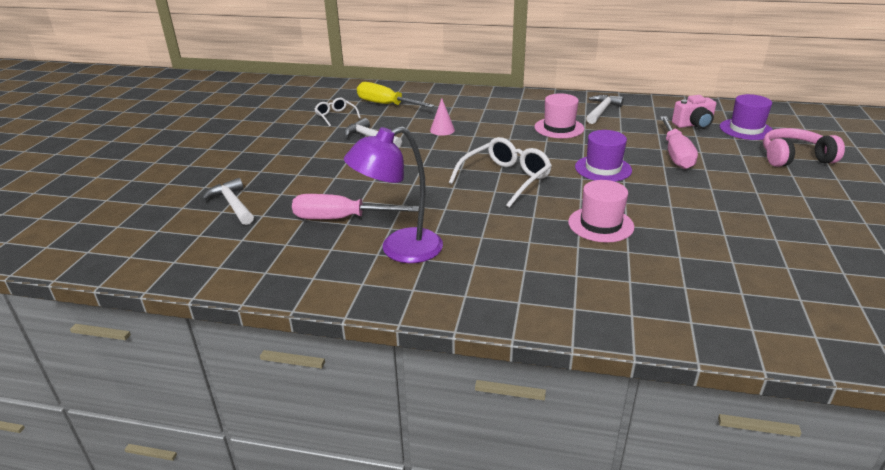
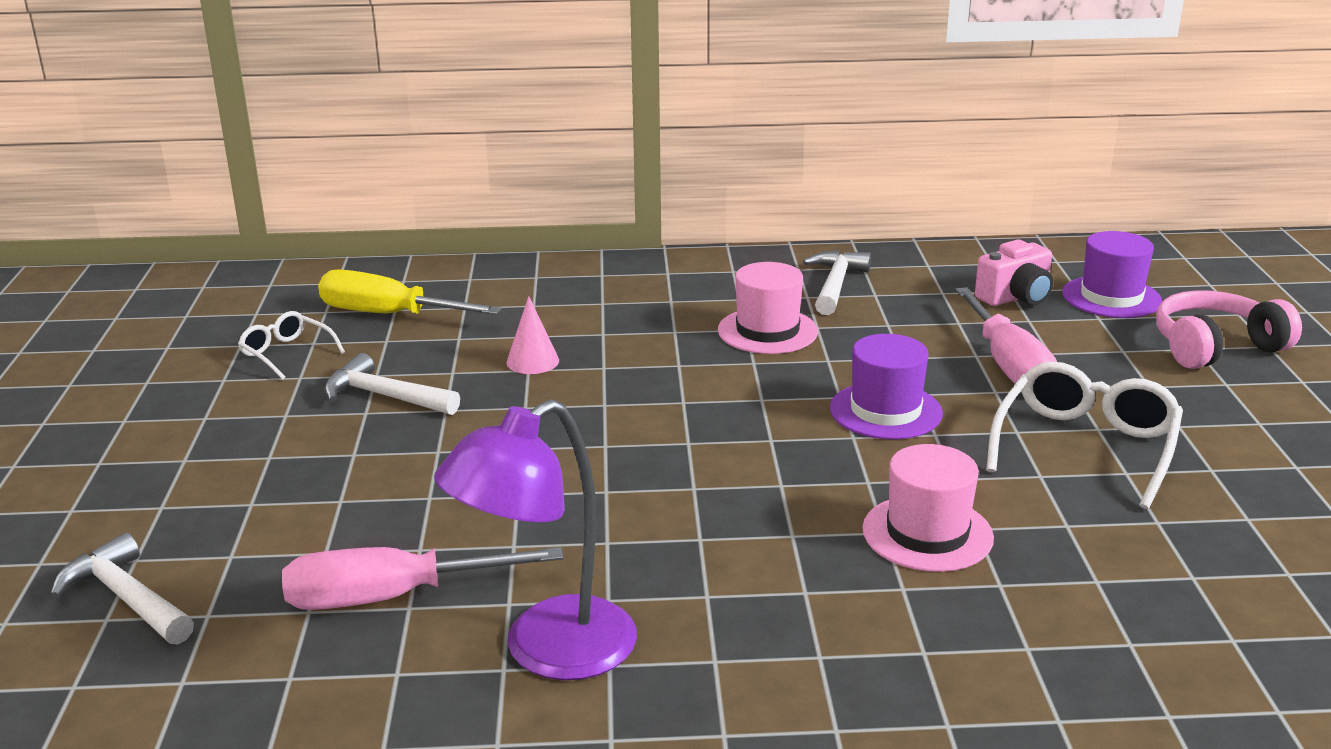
camera: 15 degrees left, 5 degrees down
(505, 179) = (705, 458): white glasses -> white glasses (1085, 447)

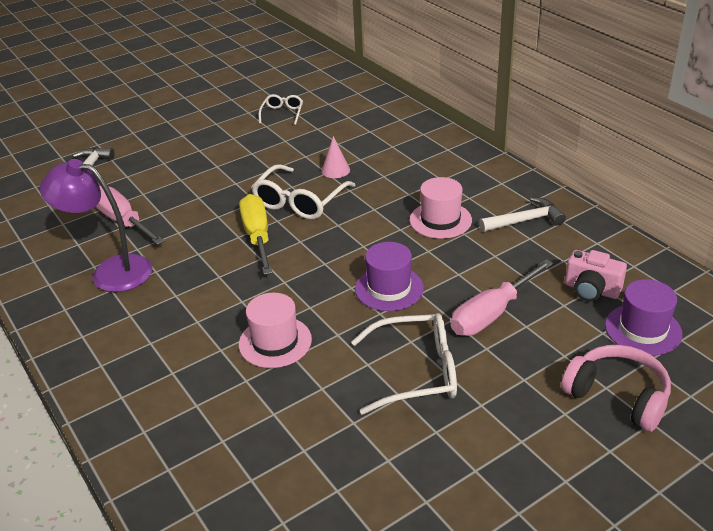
camera: 60 degrees right, 10 degrees up
(384, 396) = (268, 151): white hammer -> none
(390, 315) = (341, 118): yellow screwdriver -> yellow screwdriver (258, 237)
(579, 413) = (299, 202): none -> white glasses

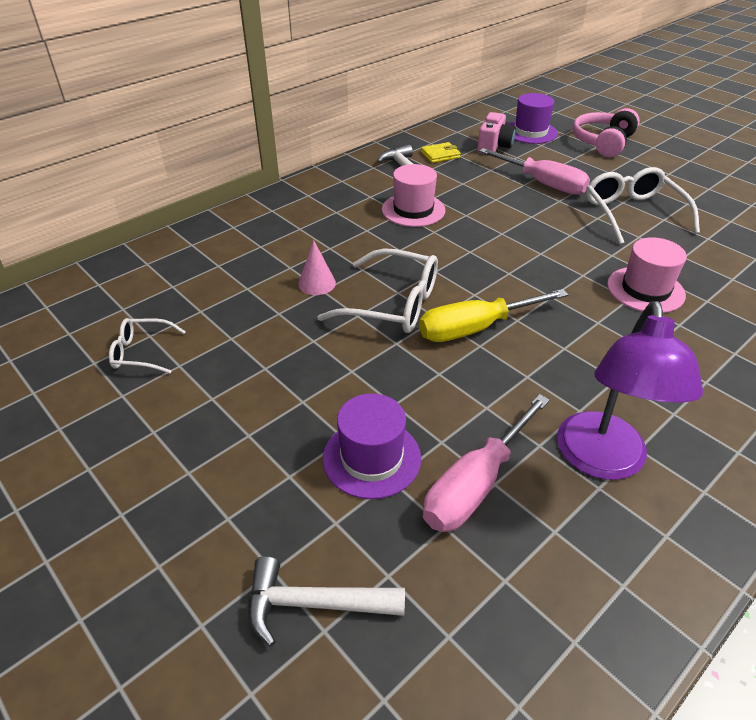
camera: 100 degrees left, 5 degrees up
(389, 288) = (532, 232): purple hat -> purple hat (371, 458)
(564, 246) = (440, 155): none -> yellow wallet

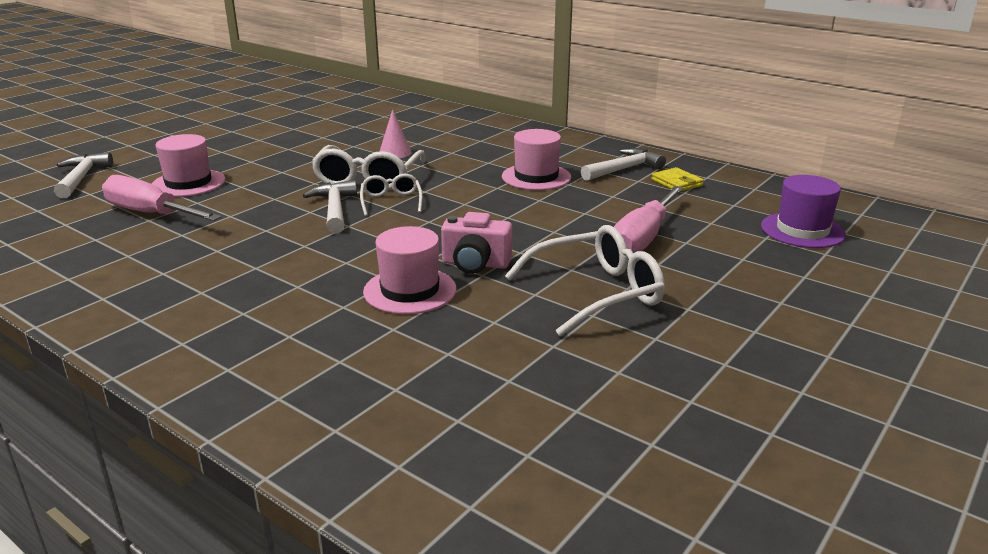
camera: 80 degrees right, 15 degrees down
(142, 352) = (307, 119): white glasses -> white glasses (391, 201)
(371, 458) = (188, 183): purple hat -> pink hat
(476, 328) = (334, 209): yellow screwdriver -> white hammer
(494, 146) = (729, 209): pink camera -> pink camera (475, 264)
(602, 461) = (154, 257): purple lamp -> none
(603, 142) = (822, 281): pink headphones -> none

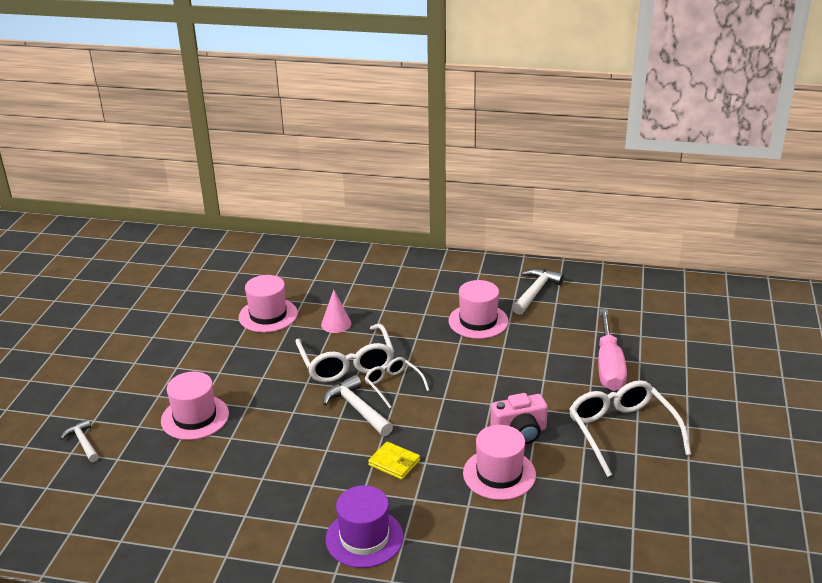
camera: 25 degrees left, 5 degrees up
(81, 178) = (83, 442): white hammer -> white hammer, size x0.65
(151, 214) = (207, 464): pink screwdriver -> none
(343, 136) = (268, 315): none -> pink hat
(596, 293) = (622, 432): white glasses -> white glasses turned 60 degrees counterclockwise
(677, 182) = (585, 297): yellow wallet -> yellow wallet (394, 463)
(802, 230) = (703, 325): purple hat -> purple hat (364, 538)

